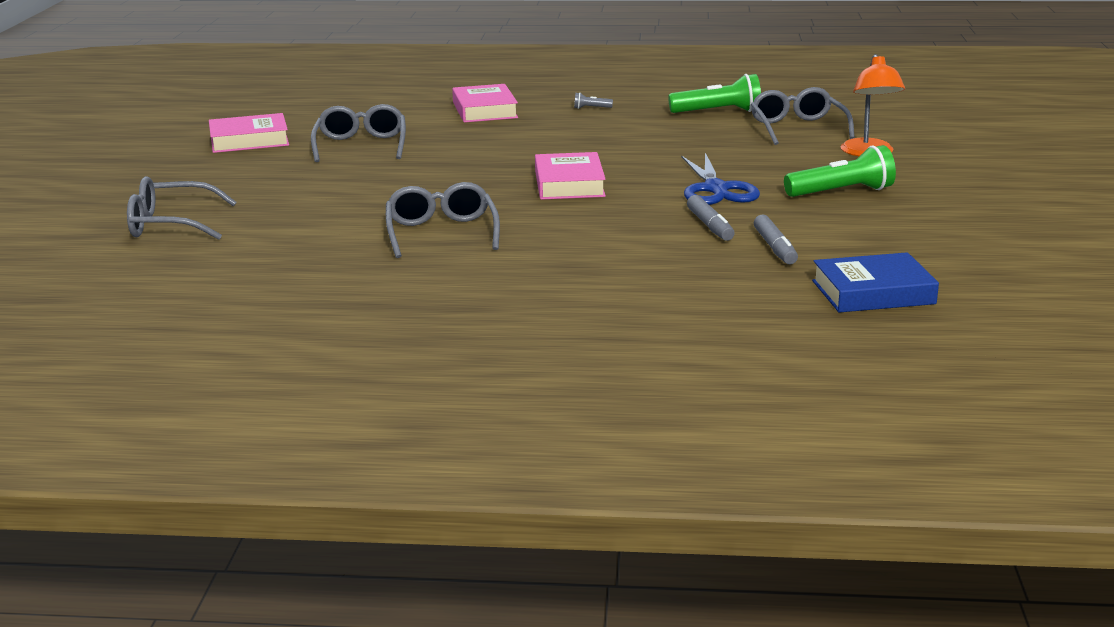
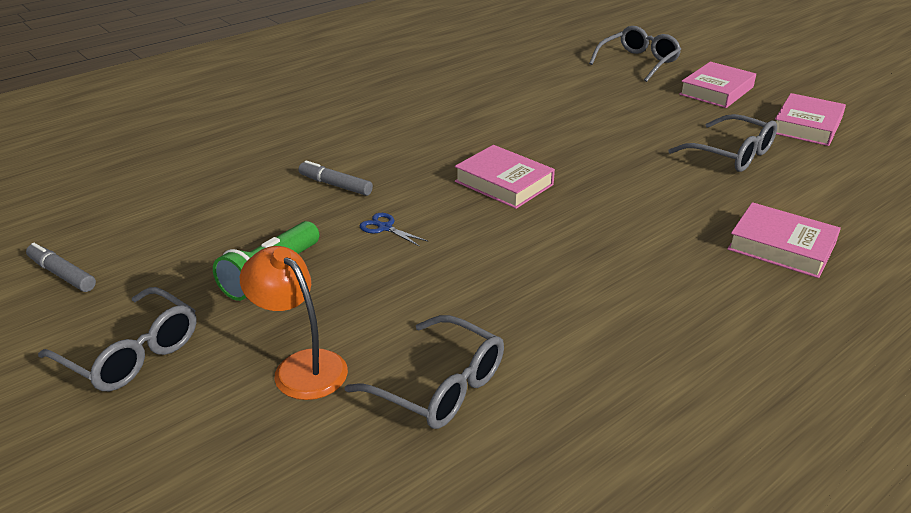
camera: 135 degrees right, 10 degrees up
(211, 179) = (716, 91): none -> pink book
(441, 233) = (493, 111): grey glasses -> grey glasses (131, 353)
(591, 108) = (711, 307): grey flashlight -> none
(716, 189) = (385, 228): blue scissors -> blue scissors, size x0.49
(718, 112) = (578, 377): green flashlight -> none
(775, 248) = (263, 184): grey marker -> grey marker (62, 274)
(873, 292) = (160, 172): blue book -> none

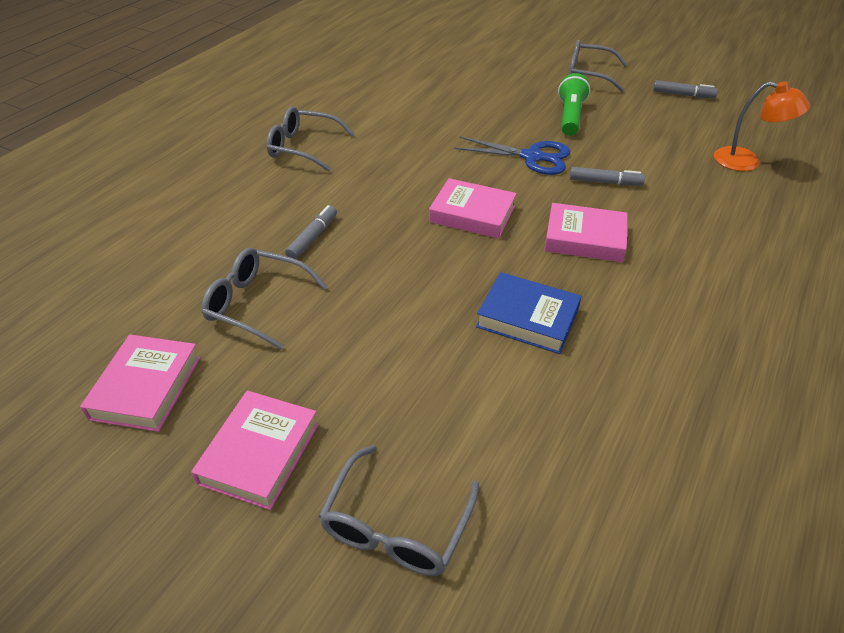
camera: 160 degrees right, 10 degrees up
(301, 366) = (503, 84): orange lamp -> orange lamp (746, 162)
(385, 228) = (532, 157): blue scissors -> blue scissors, size x2.05
(439, 386) = (430, 89): grey glasses -> grey glasses (303, 147)
(509, 112) = (527, 318): none -> blue book
(680, 193) = (313, 238): none -> grey marker
(781, 247) = (233, 202): pink book -> pink book (584, 238)

